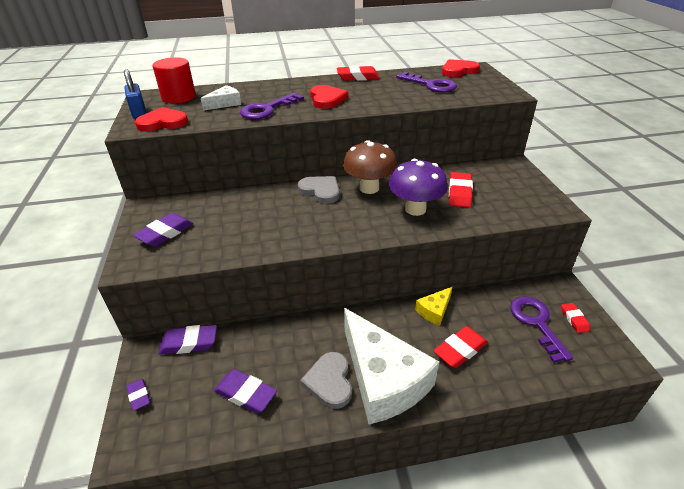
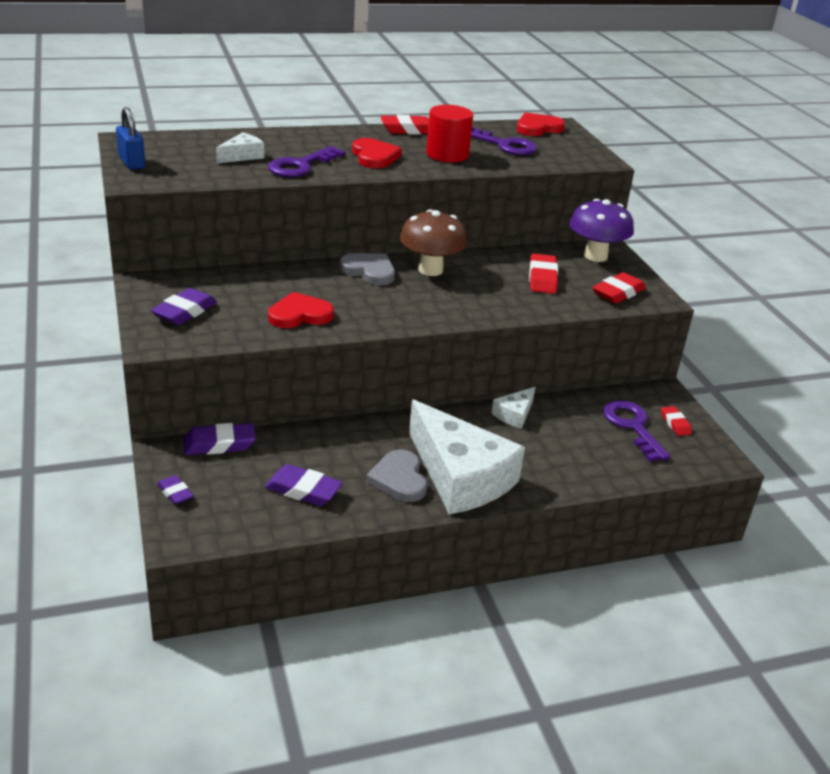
camera: 10 degrees left, 5 degrees down
(163, 123) = (170, 176): red heart -> red heart (299, 315)
(179, 97) = (175, 144): red cylinder -> red cylinder (447, 154)
(415, 209) = (490, 294): purple mushroom -> purple mushroom (595, 256)
(434, 310) = (514, 414): yellow cheese -> white cheese
(460, 350) = (546, 451): red eraser -> red eraser (618, 293)

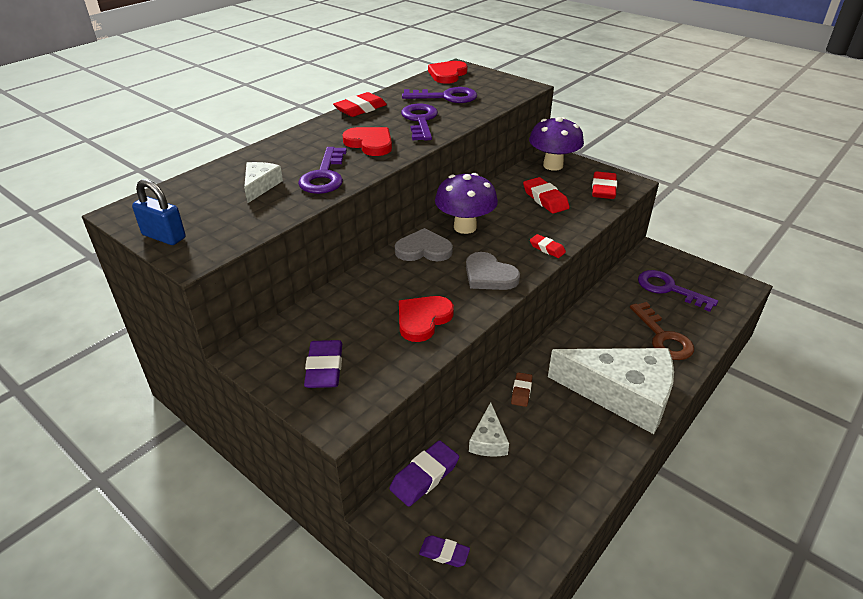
camera: 30 degrees left, 5 degrees up
(303, 490) = (537, 480): purple eraser -> none
(371, 431) = (521, 391): none -> brown eraser
(399, 479) = (588, 423): grey heart -> grey heart (489, 275)
(430, 270) = (465, 227): brown mushroom -> purple mushroom
(447, 154) = (420, 120): red cylinder -> purple key
(514, 414) = (593, 319): white cheese -> white cheese (488, 440)
(566, 458) = (663, 337): none -> brown key
(675, 424) = (687, 273): red eraser -> red eraser (547, 248)

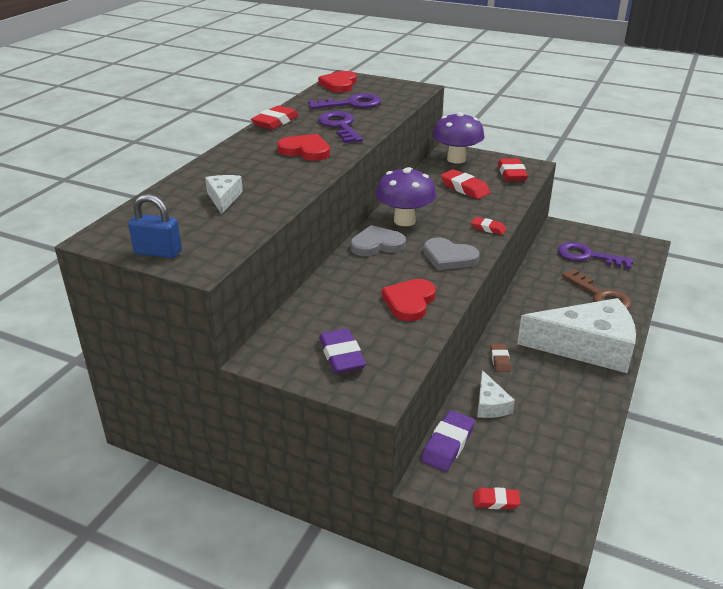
camera: 15 degrees left, 5 degrees down
(324, 176) = (281, 182): purple key -> none
(444, 553) = (496, 501): purple eraser -> red eraser

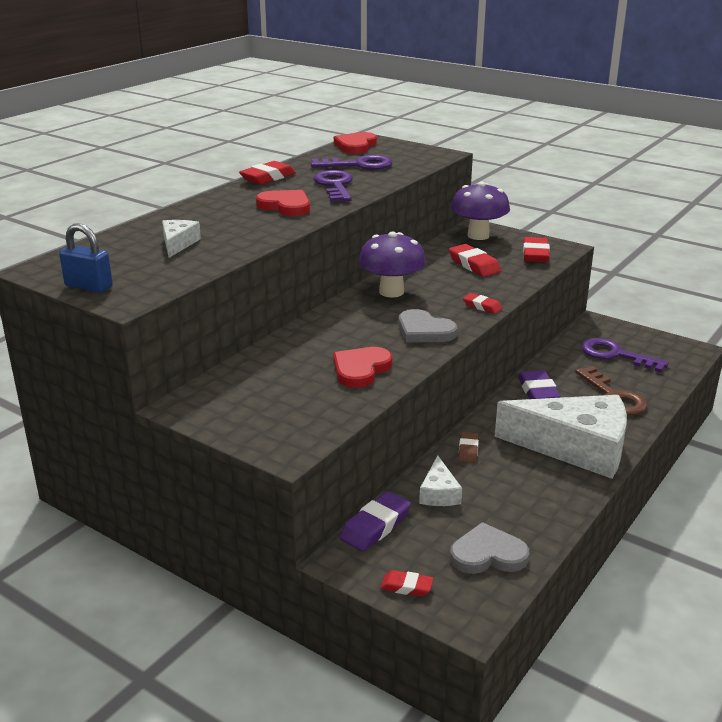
camera: 10 degrees right, 5 degrees down
(341, 356) = (265, 413): purple eraser -> purple eraser (538, 391)
(377, 244) = (350, 312): grey heart -> grey heart (488, 554)

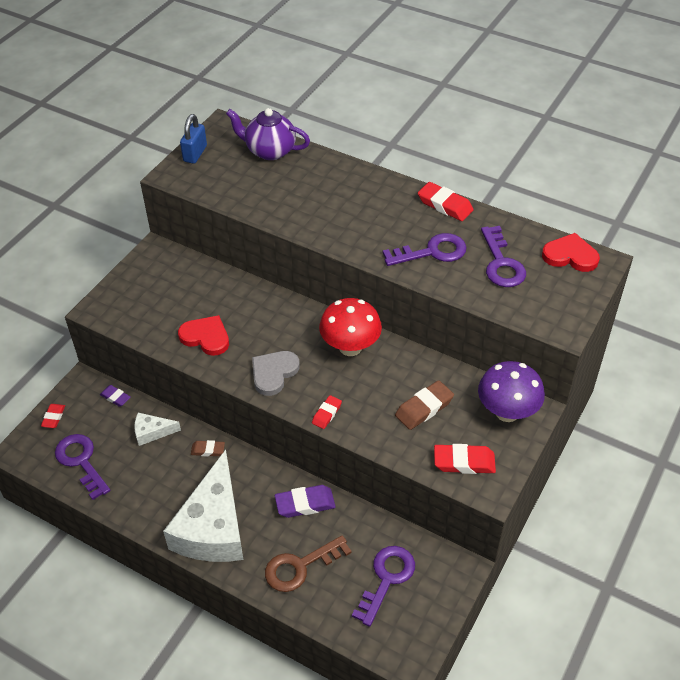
camera: 85 degrees right, 20 degrees up
(118, 245) = (270, 151): none -> purple teapot
(178, 244) = (274, 179): white cheese -> none
(286, 206) = (369, 226): red heart -> none
(375, 526) = (115, 397): purple eraser -> purple eraser, size x0.60
(391, 292) = (350, 347): purple mushroom -> red mushroom
(474, 265) = (424, 408): red eraser -> brown eraser
(488, 554) = (81, 461): grey heart -> purple key

